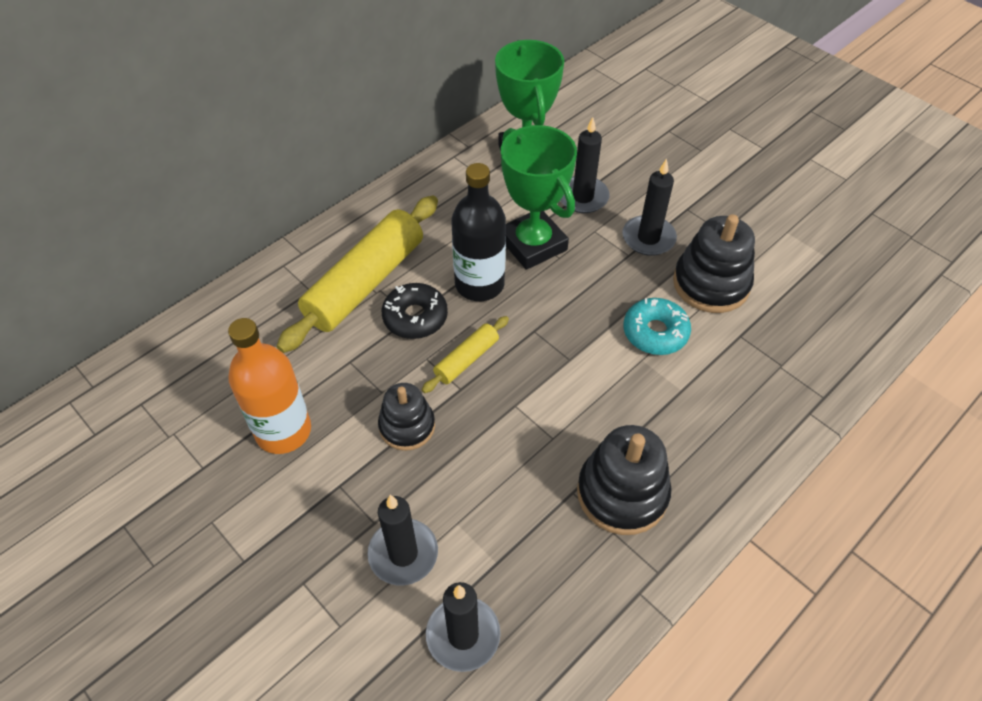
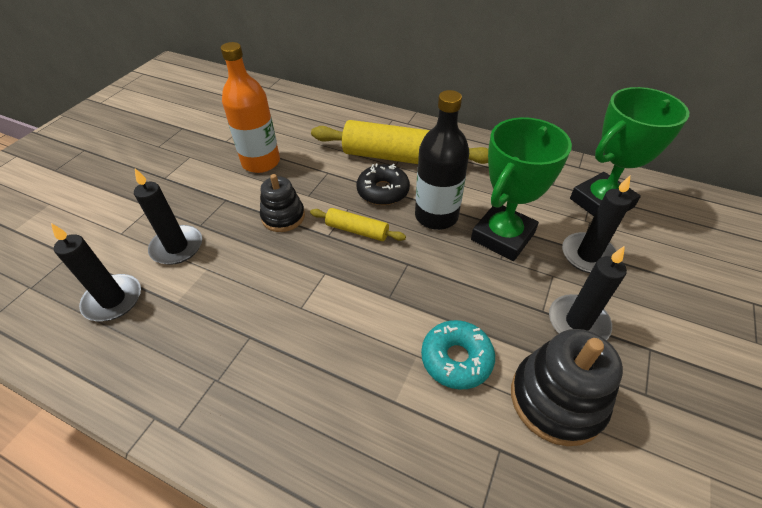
camera: 70 degrees right, 5 degrees down
(622, 493) = (257, 376): black stacking toy -> none

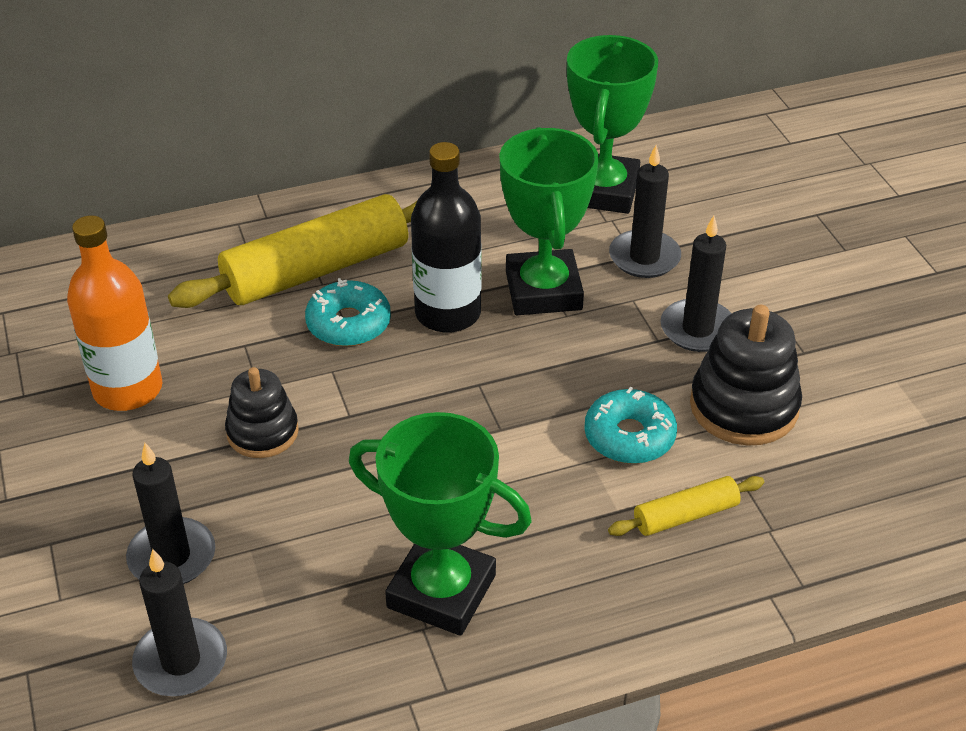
camera: 45 degrees left, 5 degrees down
(248, 366) = (441, 591): none -> green trophy
(357, 230) = (377, 387): yellow rolling pin -> yellow rolling pin (685, 515)
(383, 191) = (348, 324): black donut -> turquoise donut

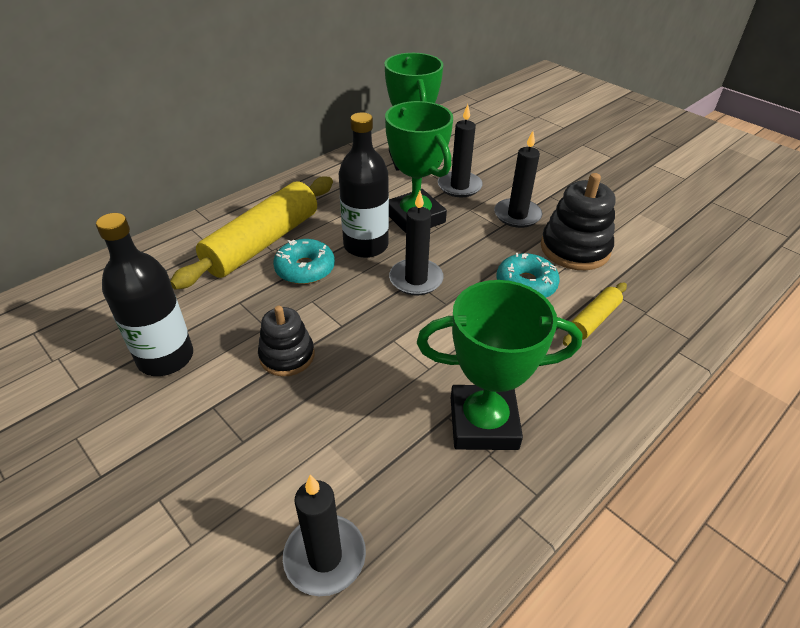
camera: 25 degrees left, 0 degrees up
(128, 389) = (166, 357): orange bottle -> black bottle
(172, 556) = (269, 471): black candle -> black candle (416, 279)

